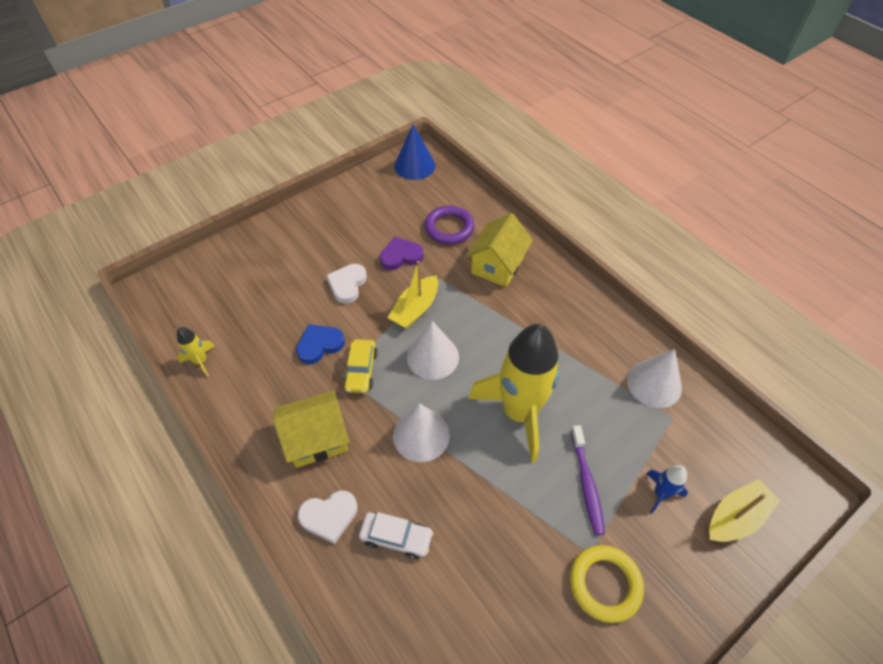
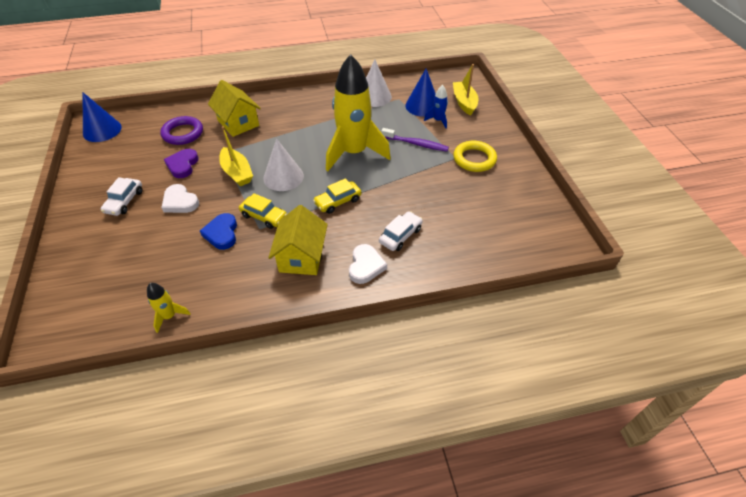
camera: 65 degrees left, 5 degrees down
(327, 242) = (124, 201): none -> white car
(421, 435) = (338, 201): white cone -> yellow car
(680, 457) = (422, 106): none -> blue cone

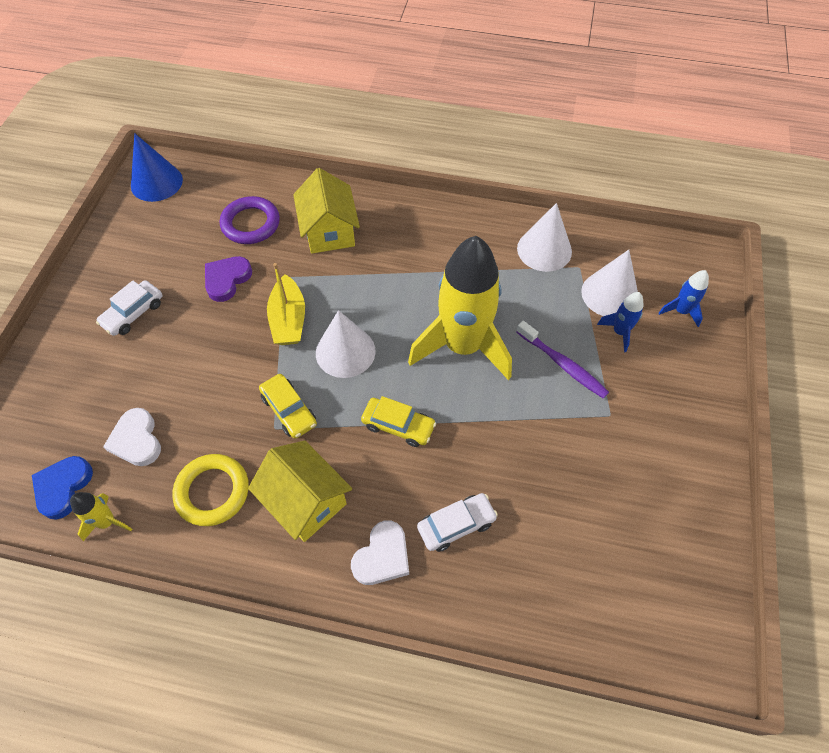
camera: 25 degrees right, 10 degrees up
(180, 202) = (197, 341): white heart -> white heart (136, 440)
(222, 233) = (224, 416): blue heart -> blue heart (63, 487)
(301, 257) = (305, 501): yellow house -> yellow house turned 75 degrees counterclockwise
(338, 201) = (398, 426): yellow car -> yellow car turned 150 degrees counterclockwise
(422, 106) = (610, 294): blue cone -> white cone
(464, 102) = (681, 311): yellow boat -> blue rocket
(474, 159) = (639, 429): yellow ring -> yellow ring (212, 491)

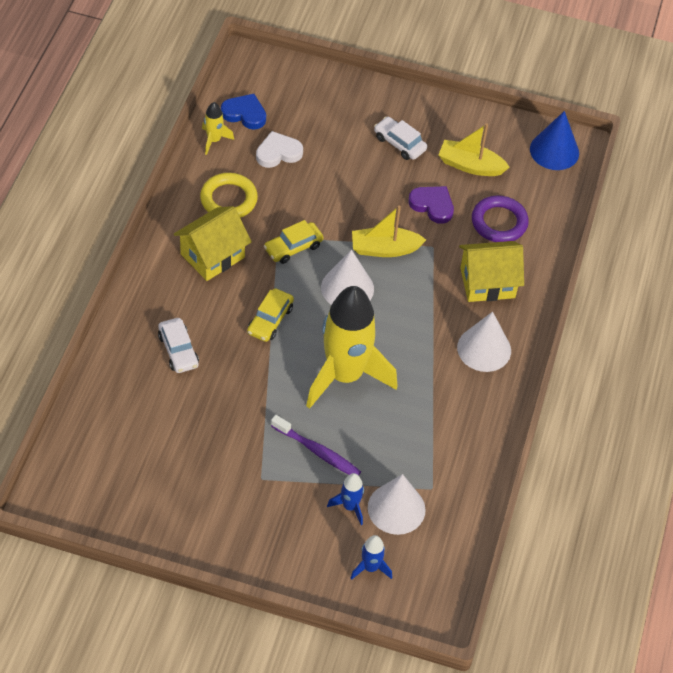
camera: 90 degrees right, 5 degrees down
(172, 249) = (470, 165): none -> yellow boat
(382, 556) = (161, 301): white heart -> none
(544, 250) = (456, 461): white cone -> white cone (484, 349)
(563, 365) = (317, 451): purple toothbrush -> purple toothbrush turned 105 degrees counterclockwise

